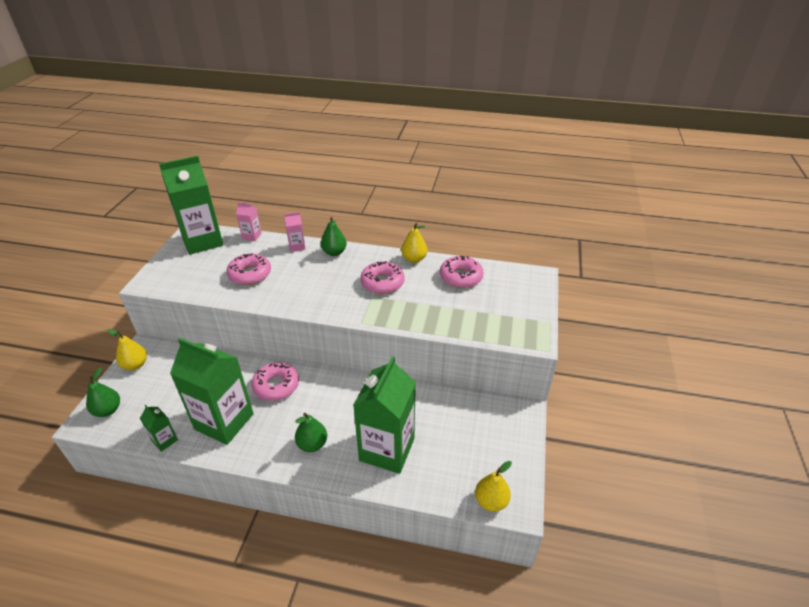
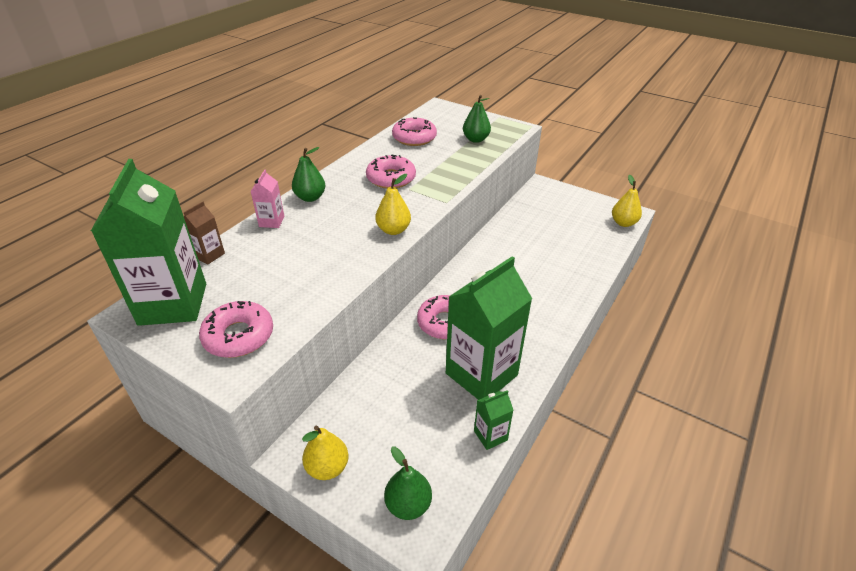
camera: 70 degrees left, 0 degrees up
(250, 274) = (299, 266): pink donut -> pink donut (239, 336)
(251, 236) = (209, 255): pink carton -> brown carton
(312, 444) = (538, 308): green pear -> green pear (475, 139)
(387, 449) = (559, 262): green carton -> none
(414, 259) = (366, 154): yellow pear -> yellow pear (393, 230)

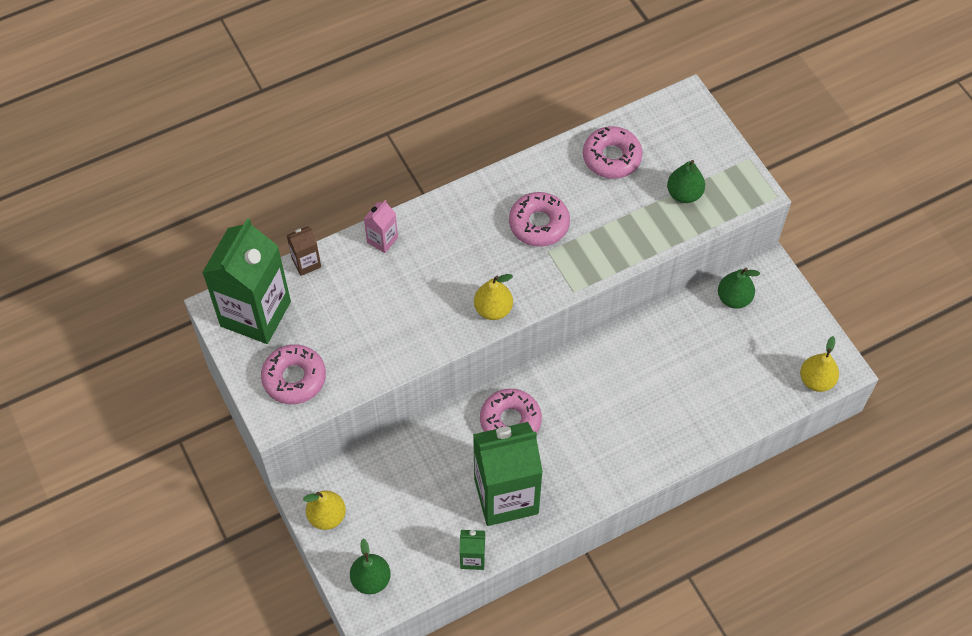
camera: 30 degrees right, 20 degrees up
(310, 197) = (437, 218): green pear -> green pear (734, 298)

